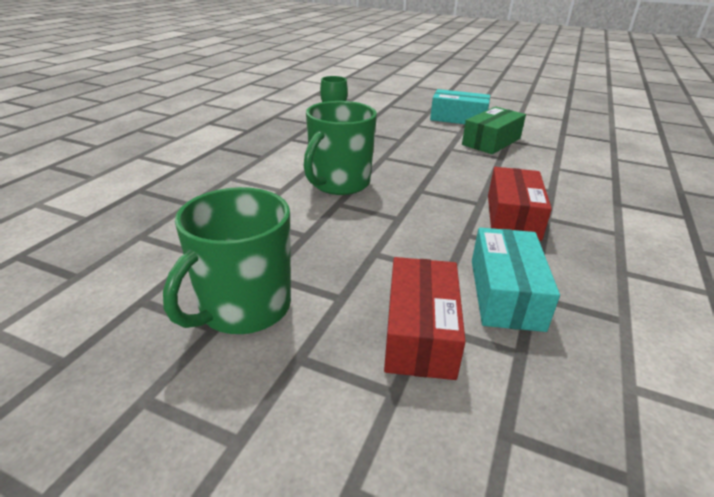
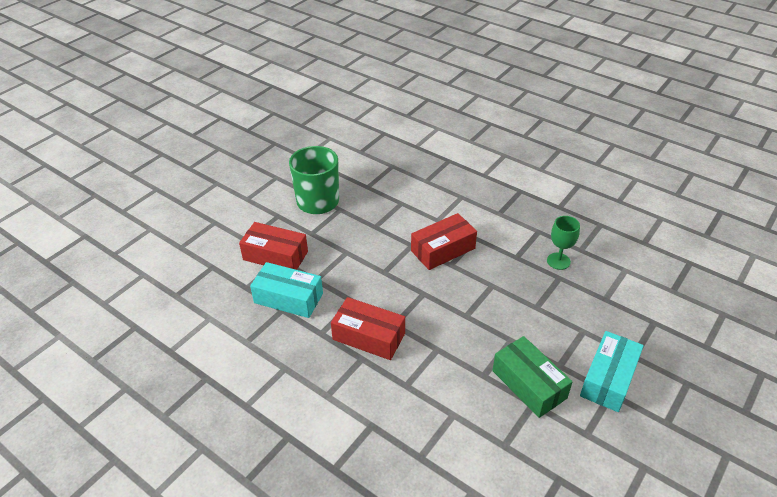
camera: 105 degrees right, 10 degrees up
(339, 183) = (443, 250): green mug -> red box

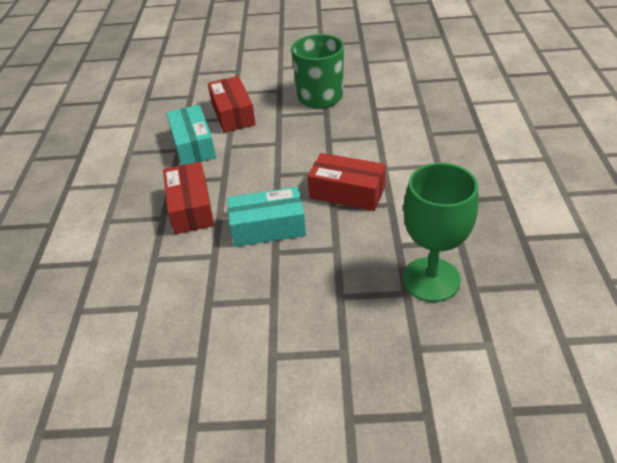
camera: 55 degrees right, 0 degrees up
(529, 384) = (224, 343): green box -> none
(558, 261) = (431, 279): green goblet -> green goblet, size x1.79
(608, 379) = (290, 410): turquoise box -> turquoise box (268, 227)

